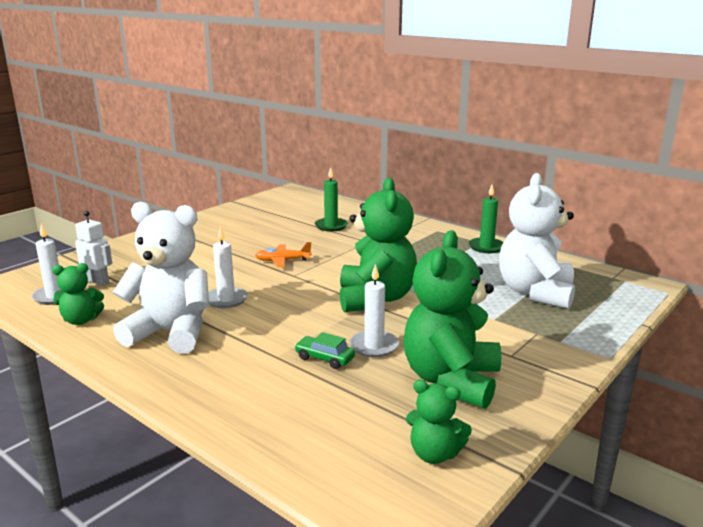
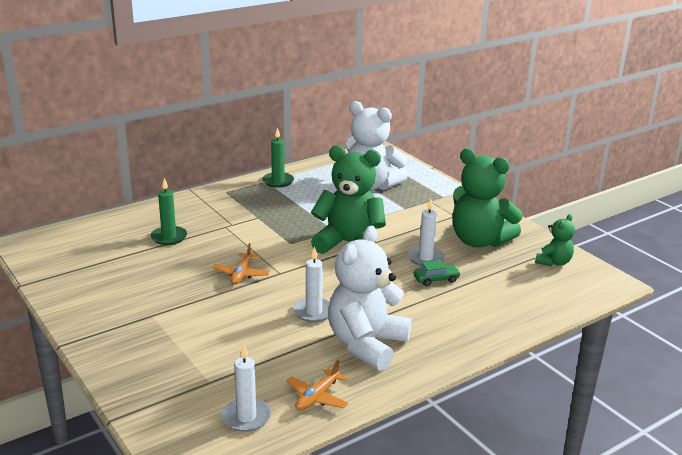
camera: 75 degrees left, 5 degrees up
(81, 320) = (317, 397): green teddy bear -> orange plane
(98, 282) = (223, 388): white robot -> none
(325, 358) = (436, 279): green car -> green car turned 150 degrees counterclockwise

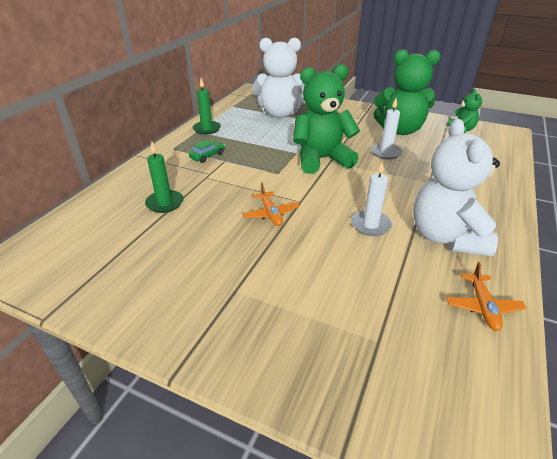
camera: 30 degrees left, 10 degrees up
(246, 417) = (461, 365): white candle -> none
(436, 279) = (414, 165): green car -> green car (207, 156)

